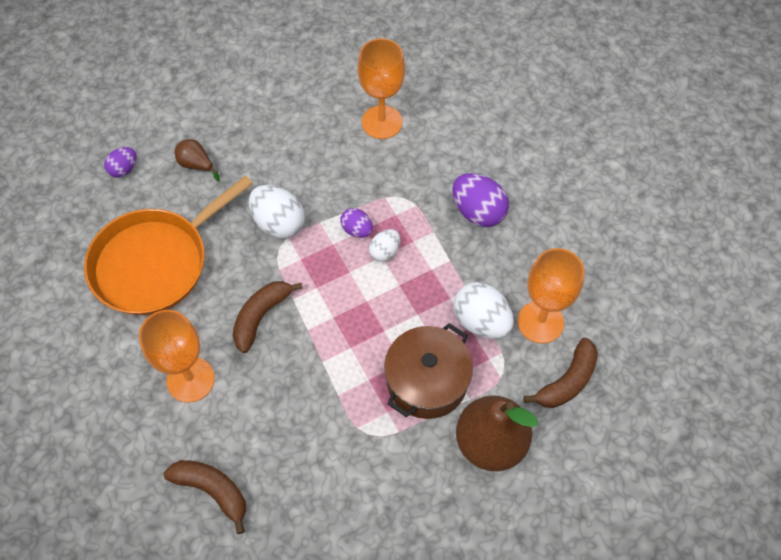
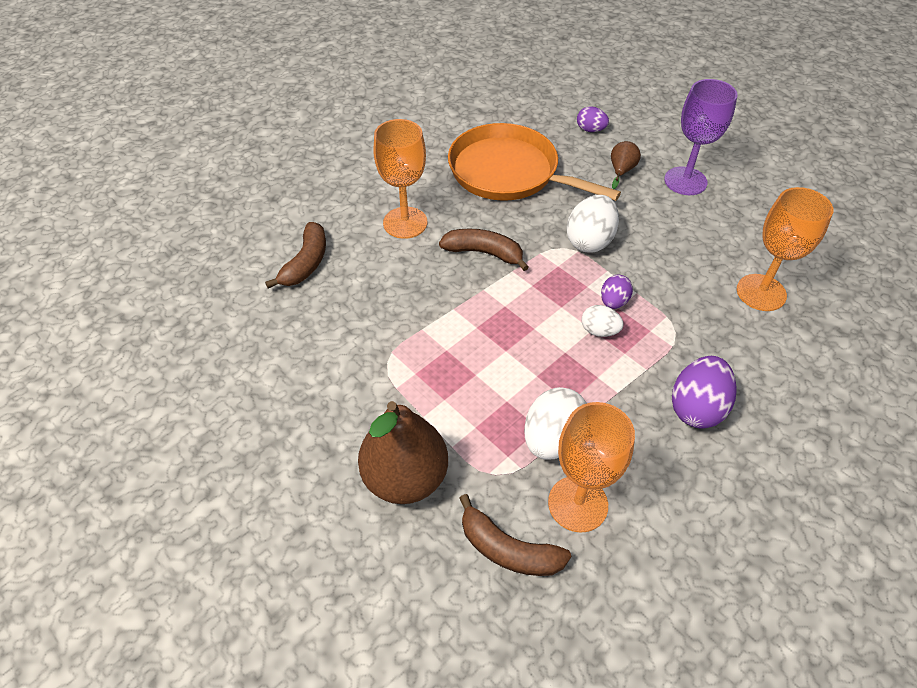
camera: 75 degrees right, 10 degrees down
(232, 120) = (685, 181): none -> purple goblet
(427, 381) = (460, 401): brown pot -> none

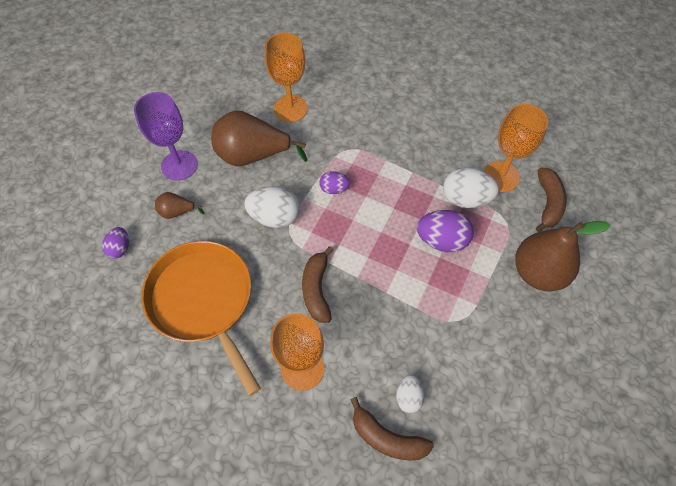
camera: 110 degrees left, 10 degrees up
(306, 263) = (387, 438): brown banana -> brown banana turned 150 degrees counterclockwise
(509, 172) = (203, 301): orange pan -> orange pan turned 135 degrees clockwise
(599, 331) = (365, 192): white egg -> white egg (408, 397)
(686, 241) = (253, 155): none -> brown pear
(696, 407) = (403, 131): purple egg -> purple egg (442, 240)

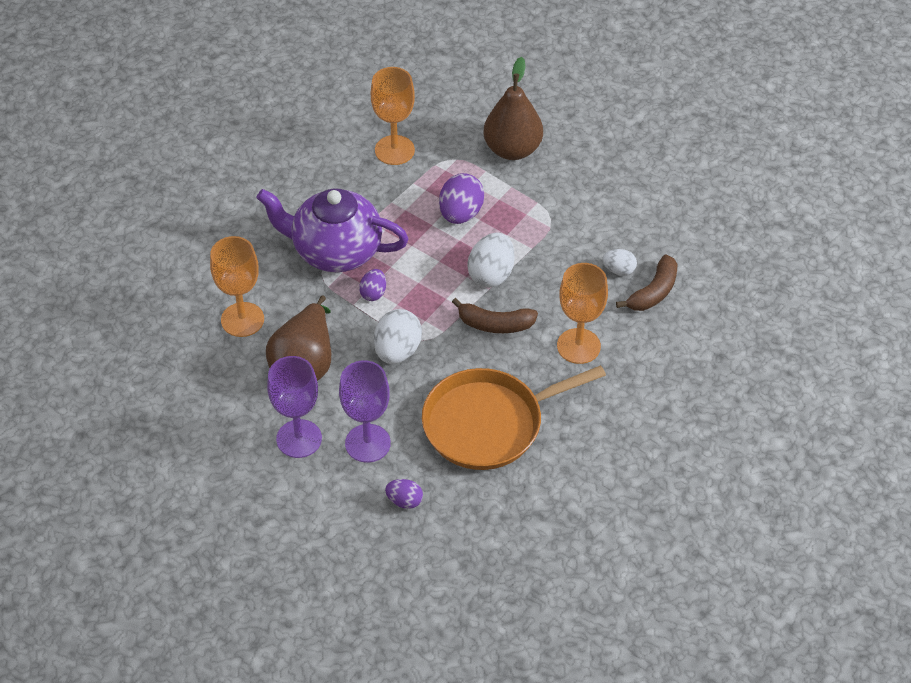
camera: 80 degrees left, 10 degrees down
(177, 212) = (367, 443): brown pear -> purple goblet
(373, 155) = (335, 251): none -> purple teapot
(465, 199) = (415, 184): white egg -> white egg (491, 274)
(548, 203) = (436, 122): brown banana -> none

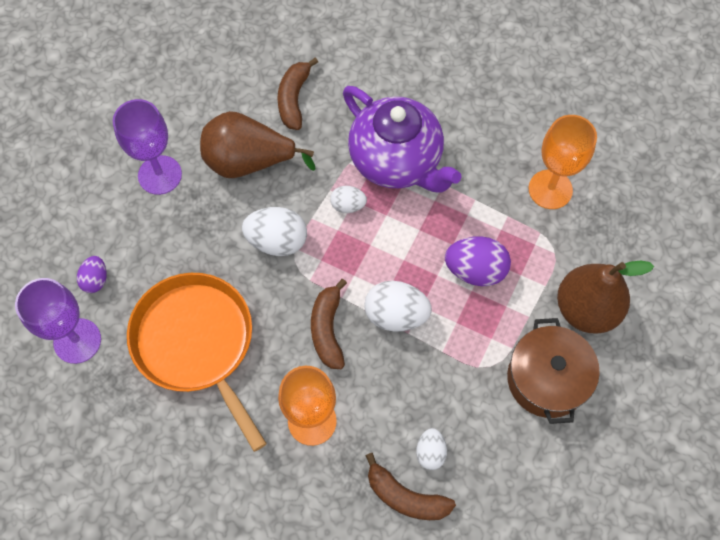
camera: 80 degrees right, 15 degrees up
(242, 319) = (294, 99): orange goblet -> brown banana
(335, 251) = (396, 161): purple teapot -> purple teapot turned 135 degrees clockwise
(367, 443) = (160, 235): purple goblet -> purple goblet (77, 341)
(373, 293) = (348, 205): purple egg -> white egg
(568, 185) = (546, 379): none -> brown pot

